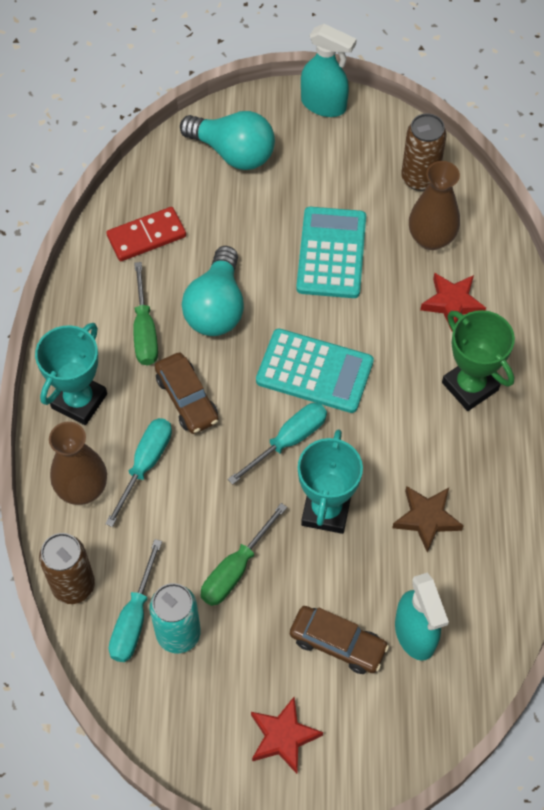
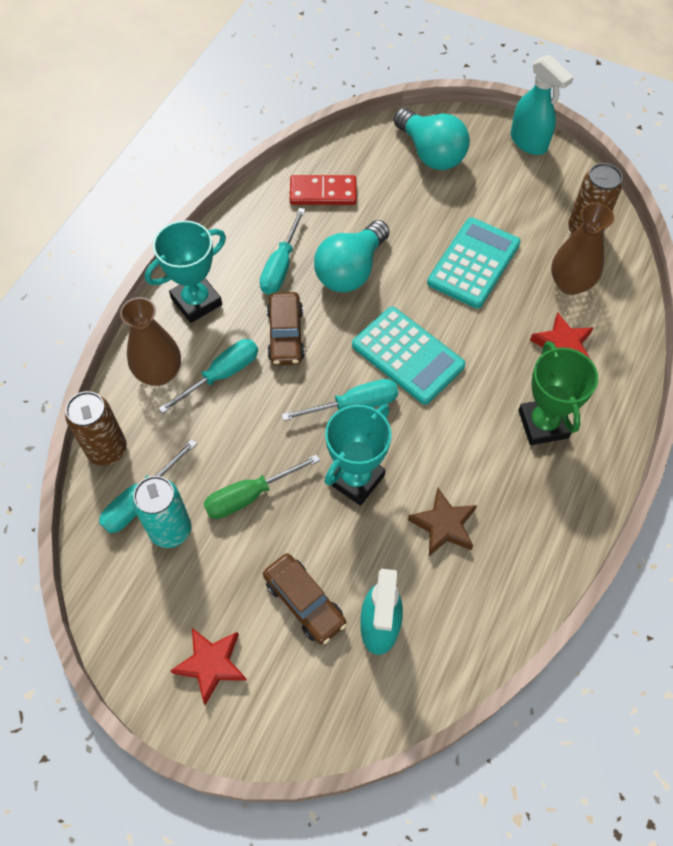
camera: 25 degrees right, 0 degrees up
(145, 331) = (281, 266): green screwdriver -> turquoise screwdriver

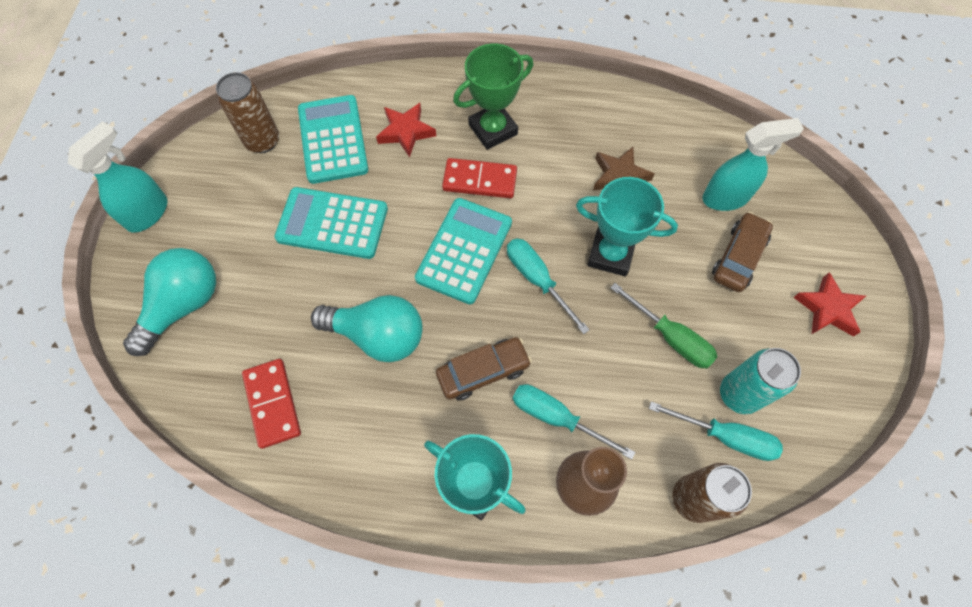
camera: 110 degrees left, 5 degrees up
(281, 266) = (395, 411): turquoise screwdriver -> none
(482, 392) = (480, 180): none -> red domino
(570, 283) = (333, 140): brown vase -> turquoise calculator

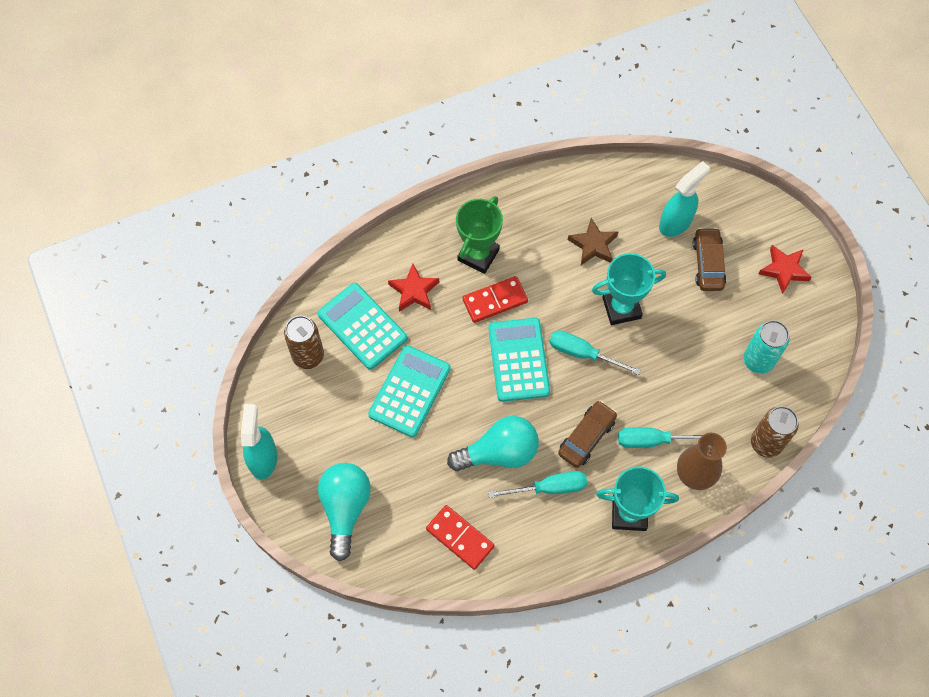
camera: 30 degrees left, 0 degrees up
(332, 224) = (409, 391): turquoise calculator -> turquoise calculator turned 135 degrees clockwise
(671, 337) = (695, 345): green screwdriver -> none
(725, 436) = (764, 393): turquoise screwdriver -> turquoise screwdriver (549, 488)

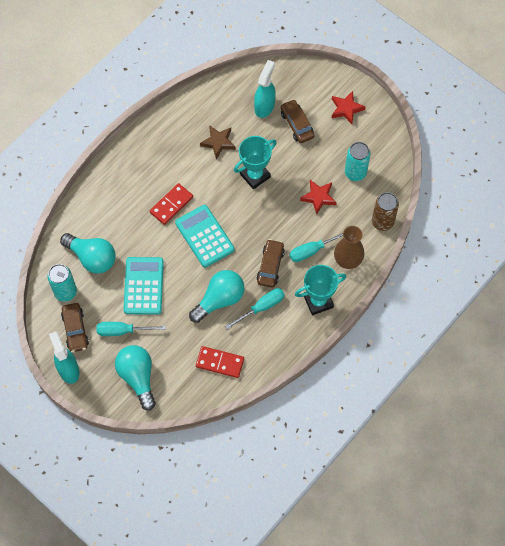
camera: 25 degrees left, 0 degrees up
(296, 410) = (75, 330): none -> brown car
(308, 356) = (65, 292): brown can -> turquoise can
(362, 326) = (92, 258): turquoise calculator -> turquoise light bulb
(414, 291) = (115, 221): red star -> red star (318, 197)
(478, 255) = (146, 180): green trophy -> none
(582, 353) = (243, 215): turquoise screwdriver -> turquoise screwdriver (122, 331)

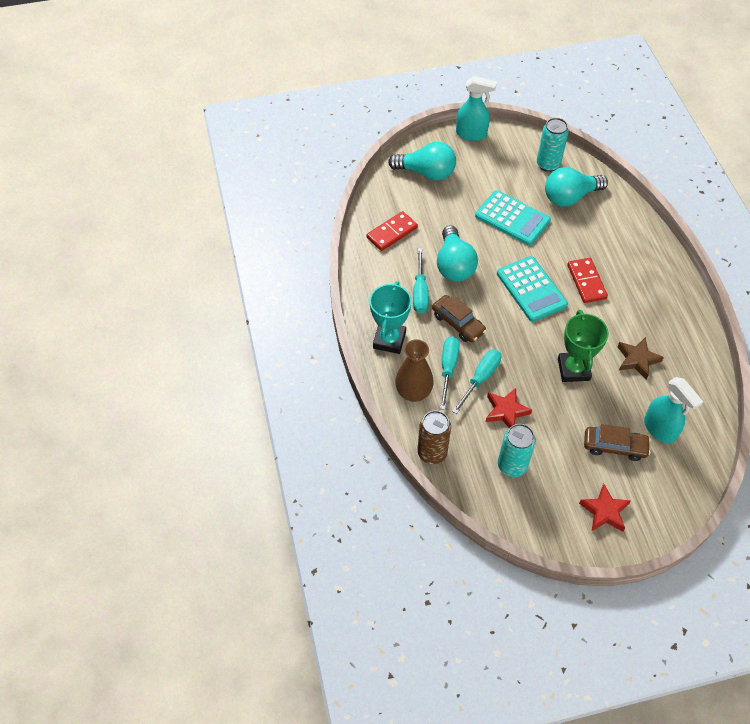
camera: 125 degrees right, 10 degrees down
(75, 330) = (505, 154): brown car -> none
(122, 331) = (479, 183): turquoise screwdriver -> turquoise screwdriver (480, 378)
(204, 236) = (531, 289): turquoise calculator -> turquoise calculator turned 60 degrees clockwise
(255, 175) = (573, 369): turquoise trophy -> green trophy

